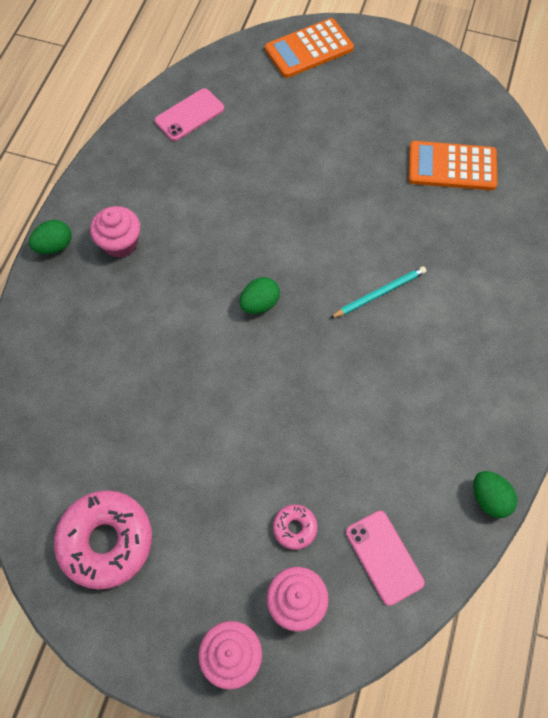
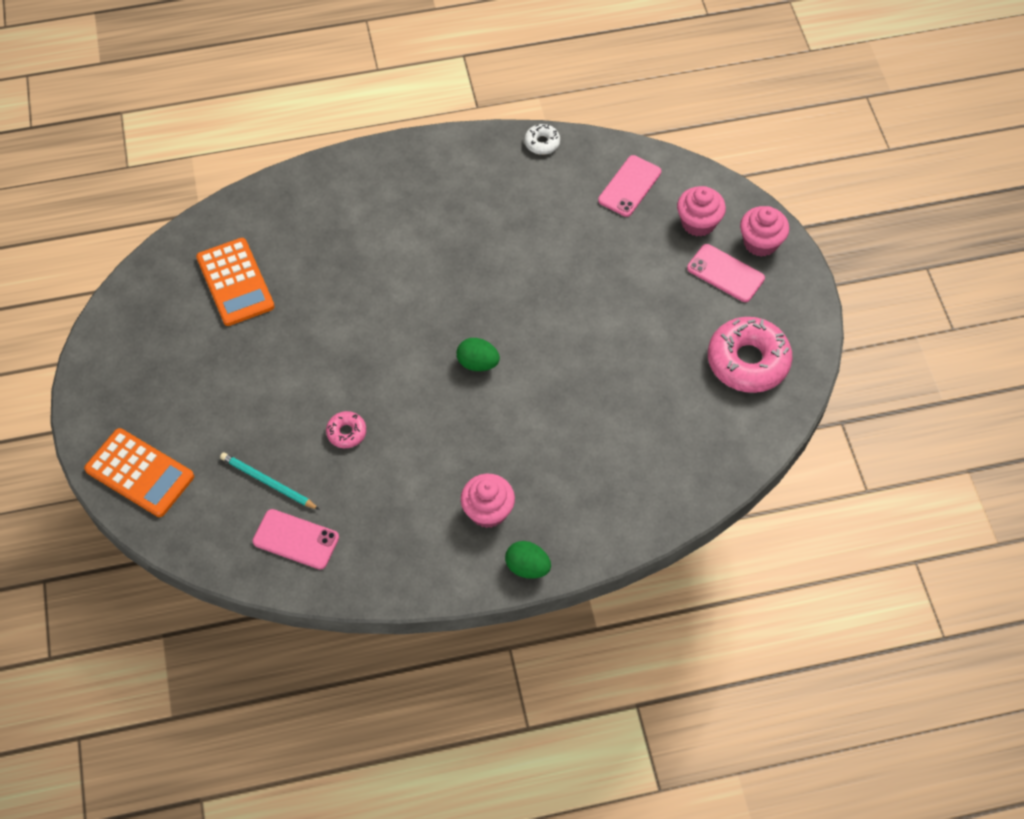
camera: 120 degrees left, 5 degrees down
(217, 588) = (725, 273): none -> pink phone
(294, 528) = (649, 248): pink donut -> pink donut (346, 432)
(379, 293) = (410, 280): turquoise pencil -> turquoise pencil (268, 482)
(489, 498) = (542, 143): green egg -> white donut

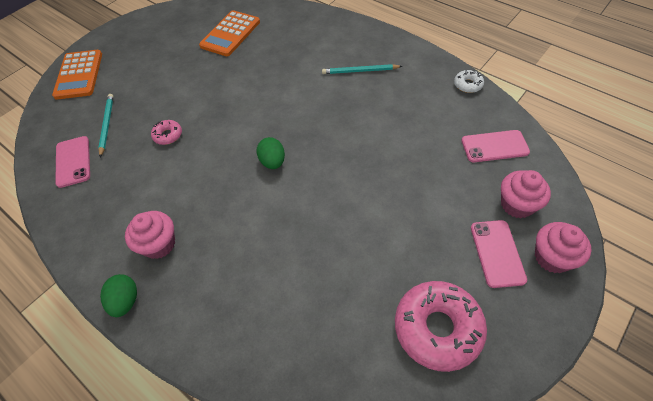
camera: 55 degrees right, 5 degrees down
(431, 209) = (360, 71): none -> turquoise pencil

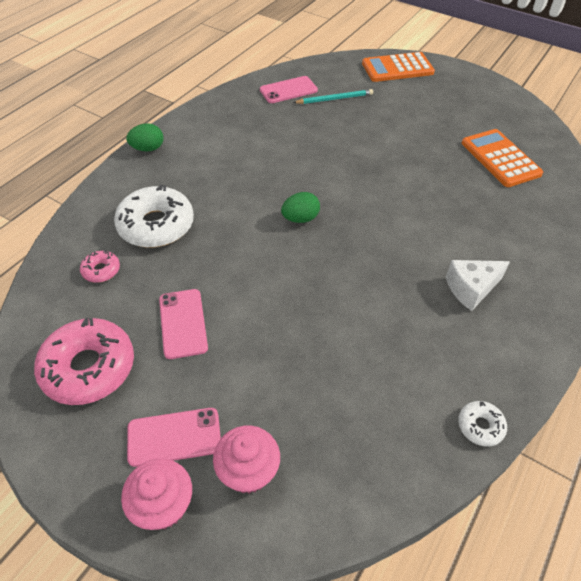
camera: 80 degrees right, 5 degrees down
(159, 244) = (200, 156): pink cupcake -> none
(168, 135) = (327, 139): pink donut -> pink donut (101, 270)
(230, 34) = (500, 158): orange calculator -> orange calculator turned 45 degrees clockwise
(259, 282) = (156, 225): none -> white donut
(360, 71) = (471, 289): turquoise pencil -> white cheese
(494, 146) = (353, 453): pink phone -> pink phone (183, 323)

